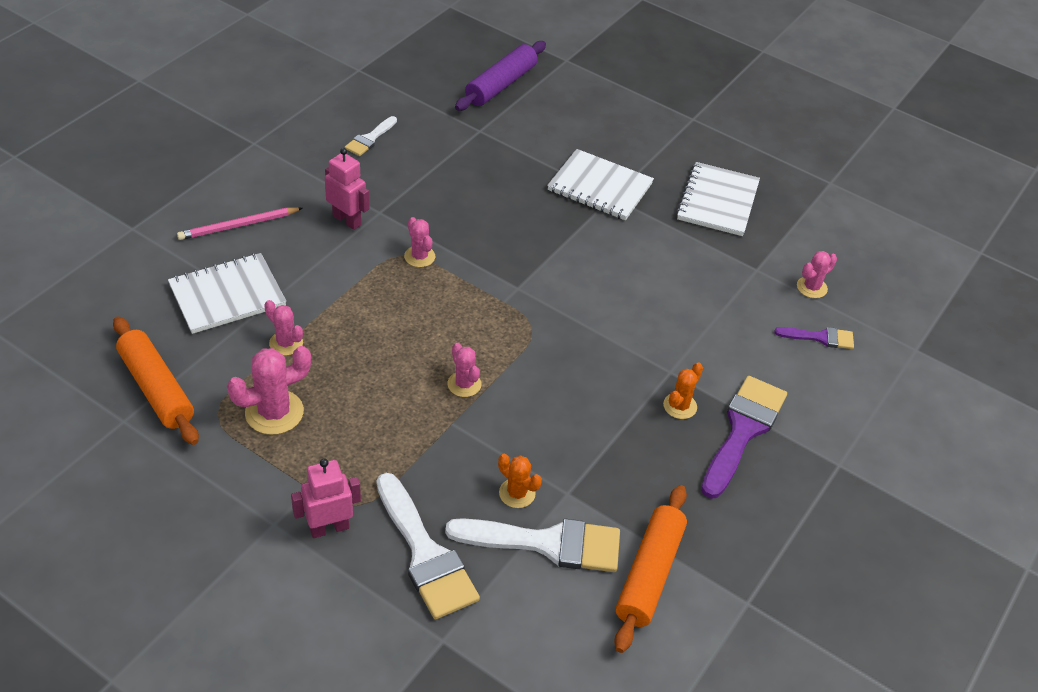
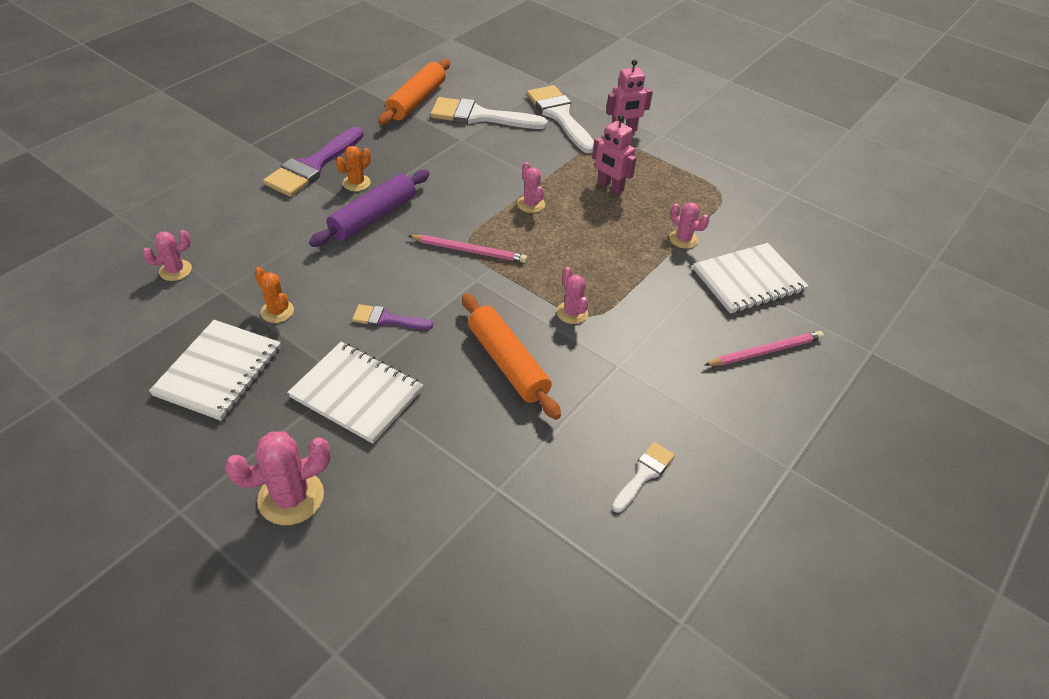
camera: 175 degrees left, 0 degrees up
(156, 389) = (775, 211): orange rolling pin -> orange rolling pin (508, 363)
(274, 412) = (678, 192): pink cactus -> pink cactus (291, 497)
(347, 220) = (652, 355): pink robot -> pink robot (610, 187)
(501, 85) = (456, 586): purple rolling pin -> purple rolling pin (373, 217)
(517, 493) = (496, 140): orange cactus -> orange cactus (277, 311)
(529, 319) = (469, 251): none -> pink pencil
(820, 337) = (200, 226): purple brush -> purple brush (387, 319)

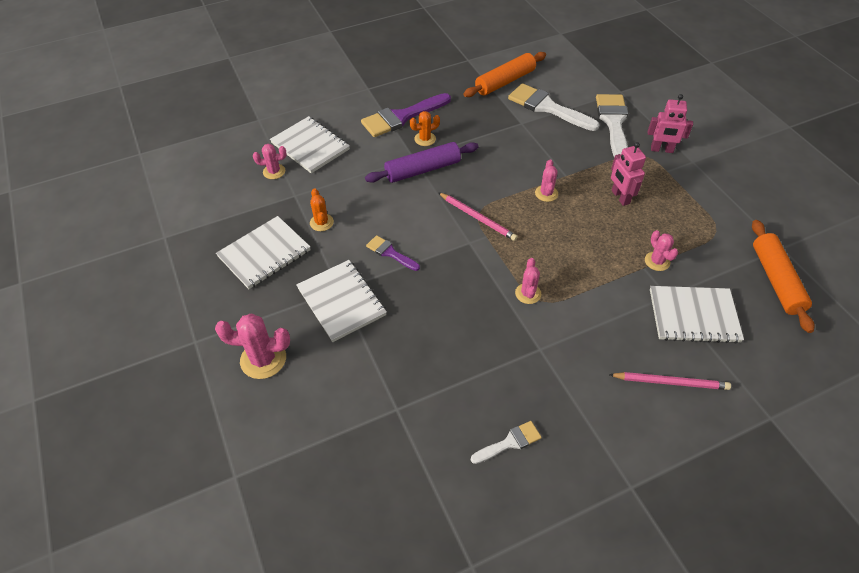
camera: 30 degrees right, 5 degrees up
(210, 228) = (310, 146): none -> white notebook
(508, 363) = (457, 316): orange rolling pin -> orange rolling pin (776, 280)

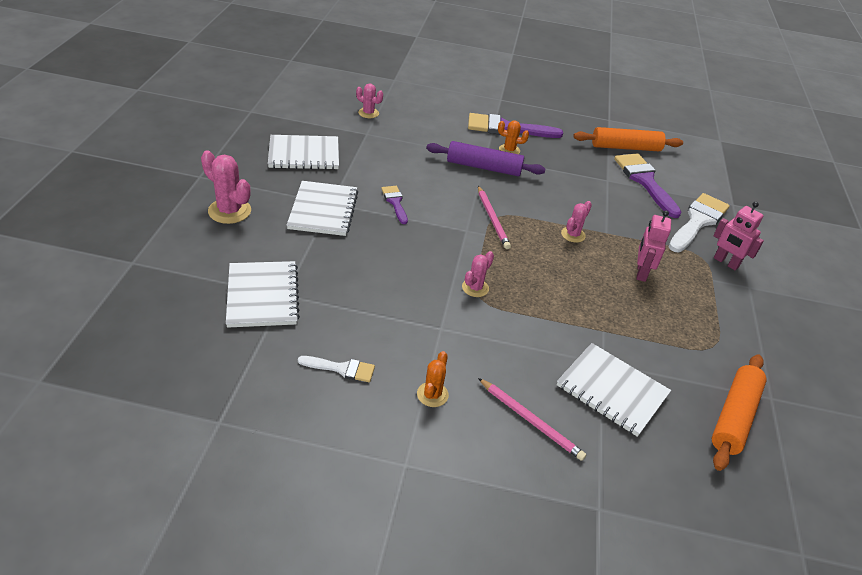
camera: 30 degrees right, 10 degrees down
(310, 146) = (413, 112): white notebook -> white notebook (262, 296)
(321, 222) = (366, 158): orange cactus -> orange cactus (432, 394)
(547, 107) = (645, 181): white brush -> purple brush
(657, 261) = (622, 334): pink cactus -> none

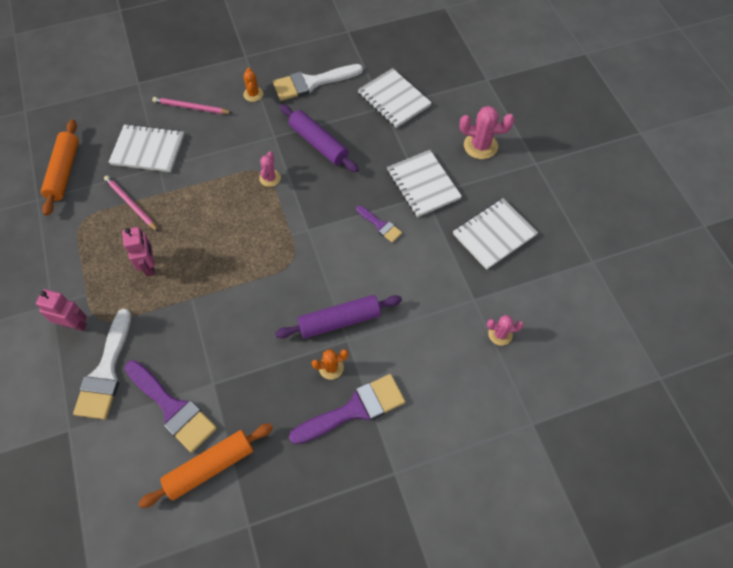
camera: 155 degrees right, 20 degrees up
(342, 369) = (312, 83): white brush -> white brush, size x1.89
(395, 294) = (318, 143): none -> purple rolling pin
(492, 218) = (294, 255): pink pencil -> pink pencil (131, 204)
(573, 235) = (220, 277): pink cactus -> none

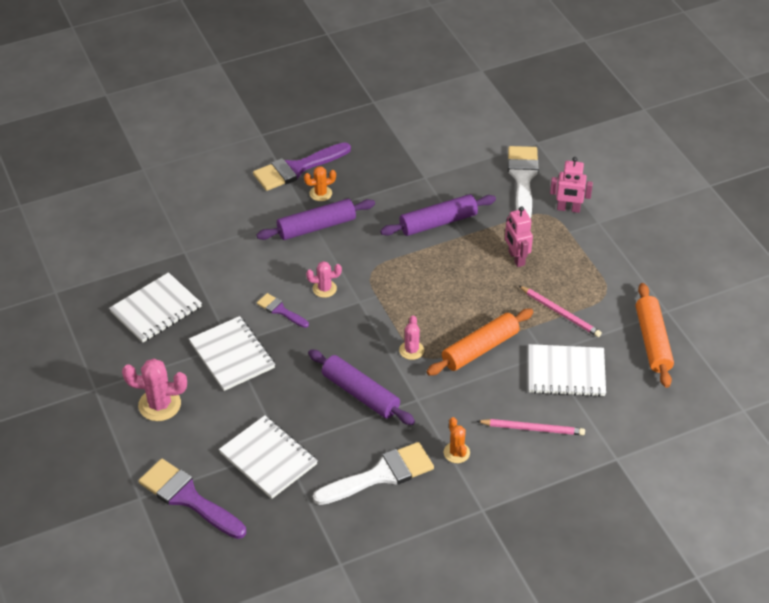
camera: 175 degrees right, 15 degrees down
(173, 408) = (454, 159): purple brush -> purple brush (188, 498)
(210, 467) = (412, 129): orange rolling pin -> orange rolling pin (480, 349)
(214, 316) = (438, 222): none -> purple rolling pin
(500, 334) = (162, 226): pink cactus -> pink cactus (324, 289)

